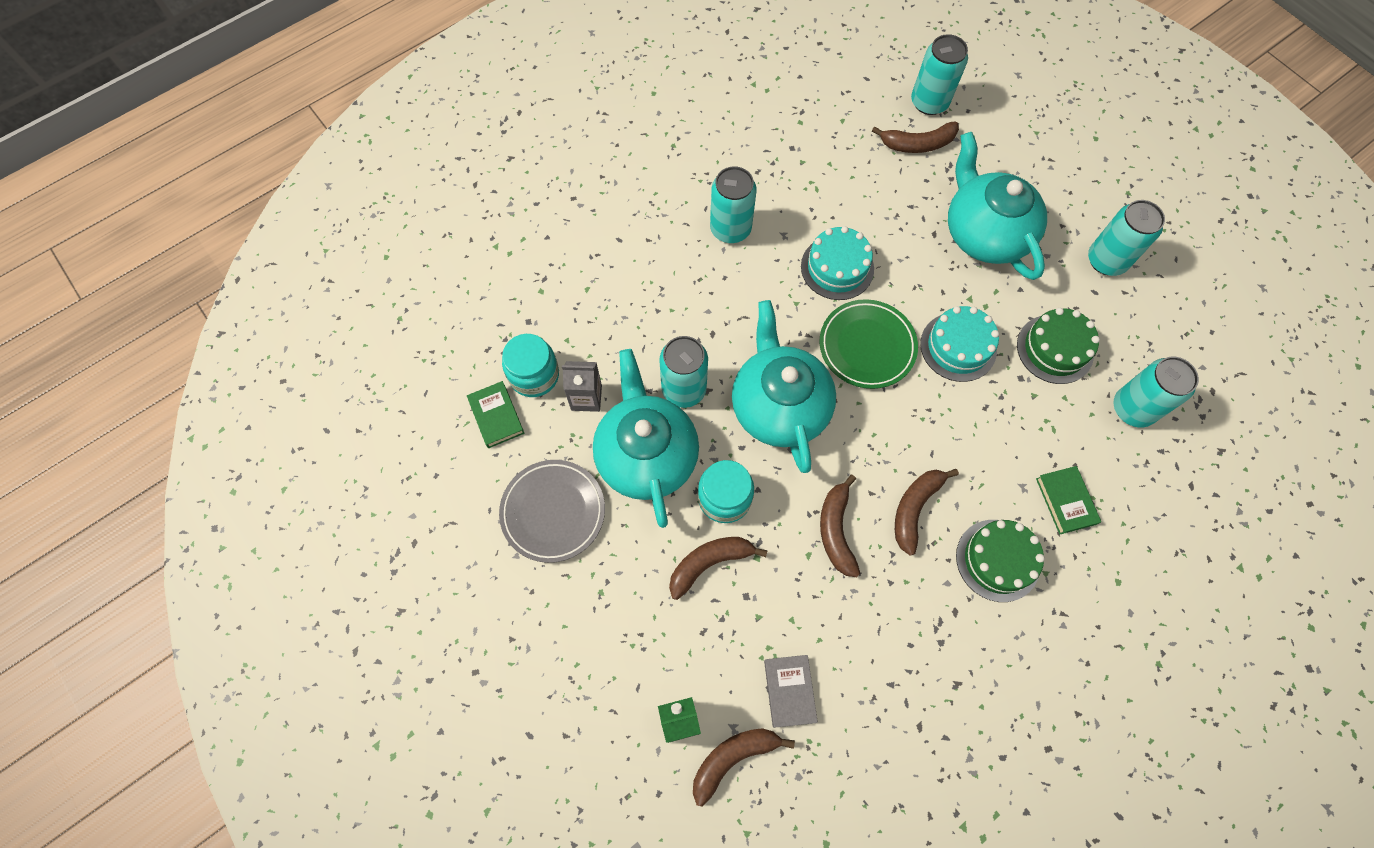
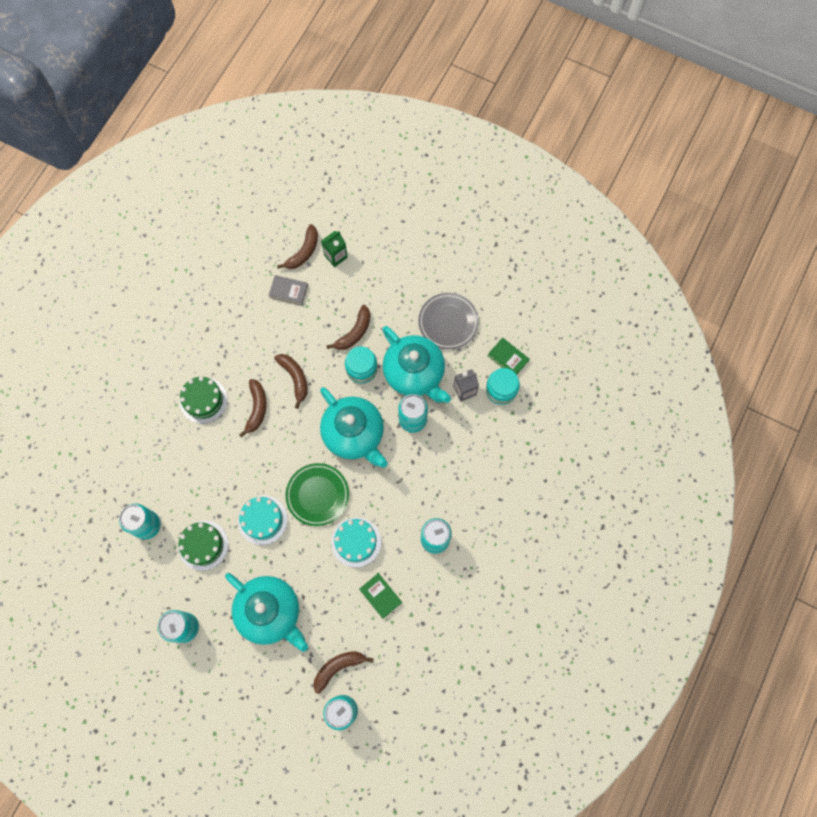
camera: 155 degrees right, 5 degrees up
(789, 691) = (288, 291): grey book -> grey book turned 45 degrees counterclockwise
(1066, 501) = (174, 450): green book -> green book (380, 596)

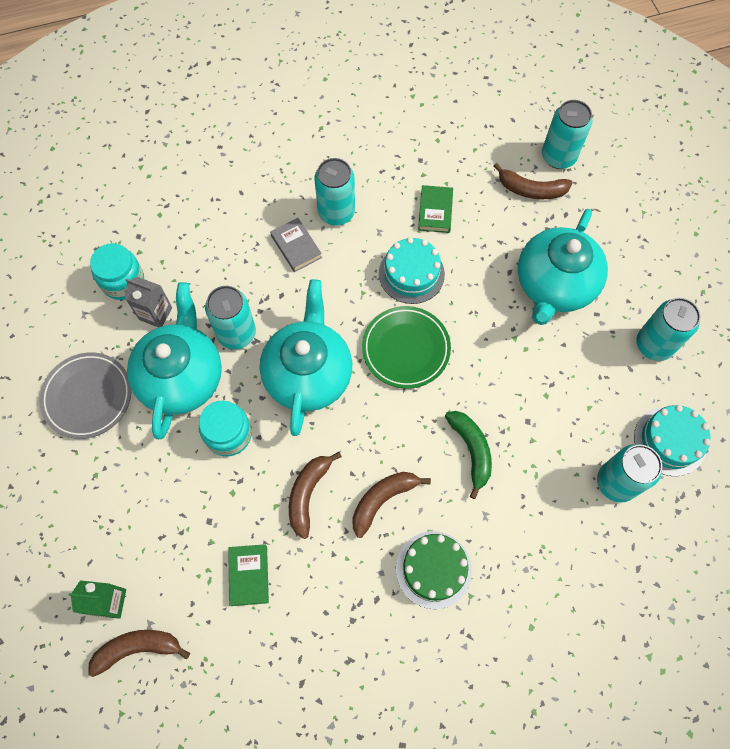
camera: 135 degrees left, 5 degrees down
(203, 545) = (570, 406): green cake -> none
(234, 473) = (471, 451): none -> green banana
(262, 520) = (485, 376): turquoise cake -> turquoise cake (670, 441)
(270, 612) = (554, 285): turquoise teapot -> turquoise teapot turned 150 degrees counterclockwise
(288, 291) = (208, 612): grey book -> grey book (296, 247)
(354, 332) = (192, 483): brown banana -> none
(508, 358) = (79, 304): green book -> green book (249, 575)

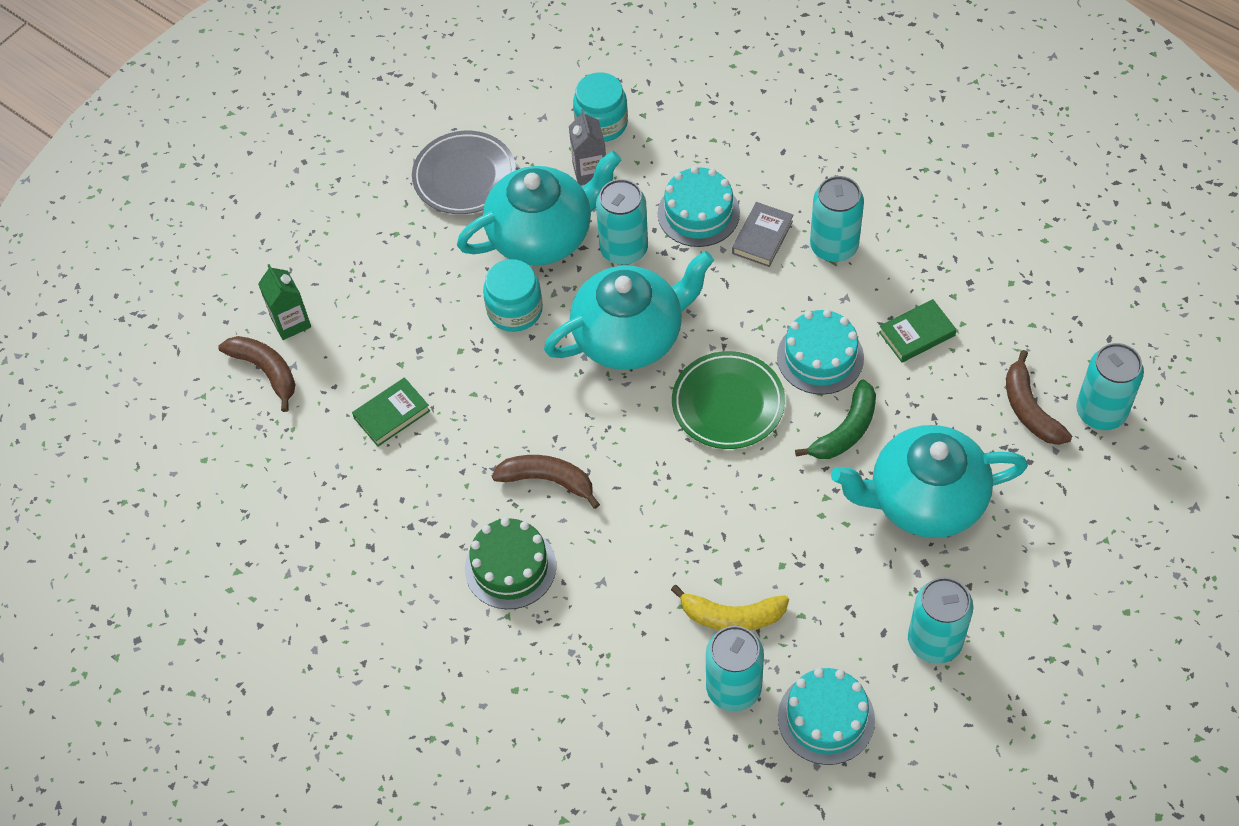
camera: 60 degrees right, 10 degrees down
(246, 270) = (698, 213): none -> turquoise cake
(308, 494) = (506, 413): brown banana -> none
(471, 451) = (661, 529): green banana -> green banana (845, 430)
(563, 449) = (731, 616): none -> yellow banana

